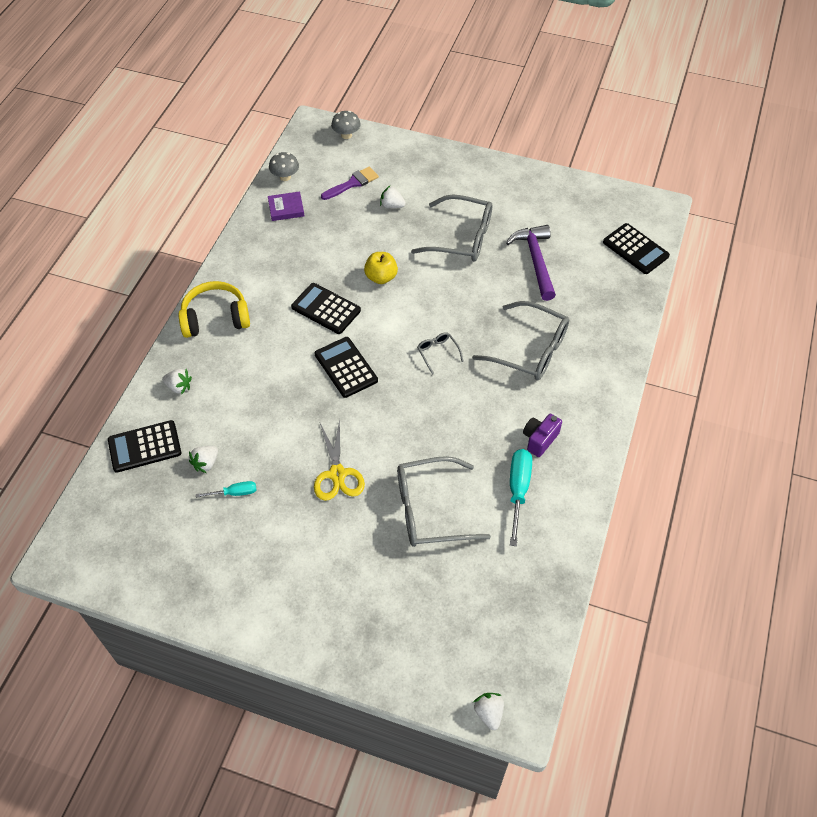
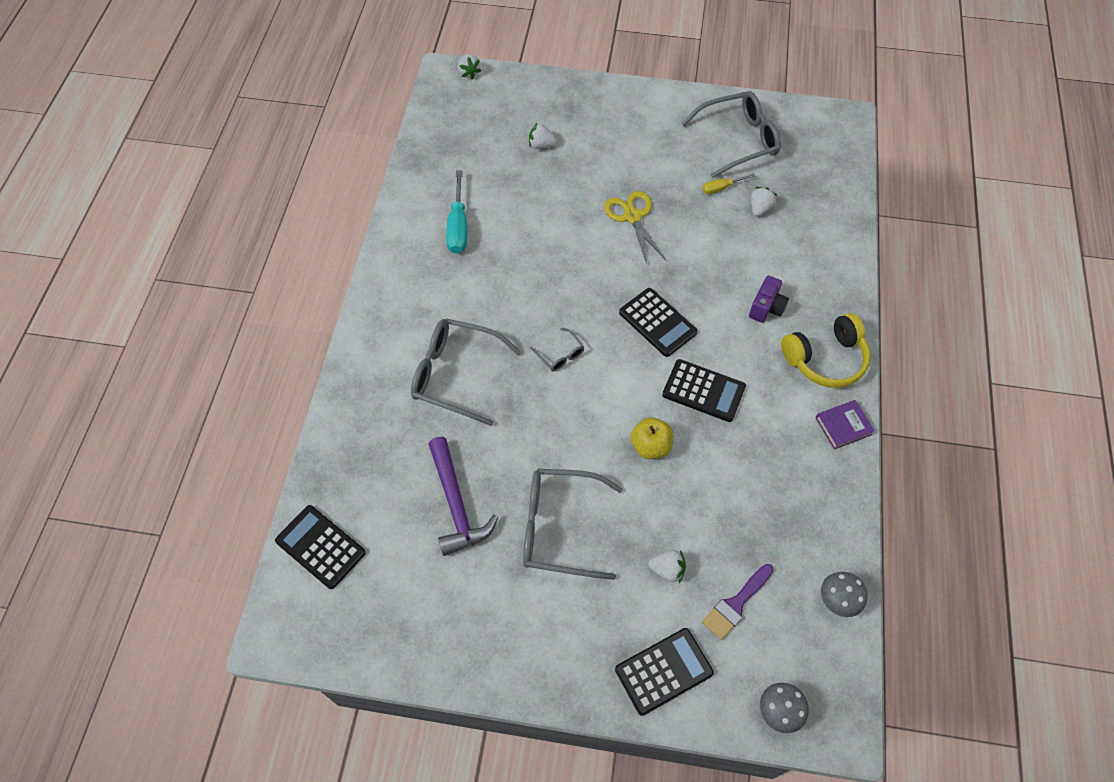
camera: 170 degrees right, 5 degrees up
(144, 447) = (825, 214): black calculator -> black calculator (663, 671)
(179, 387) = (824, 275): white strawberry -> white strawberry (541, 145)
(234, 493) = (721, 188): turquoise screwdriver -> yellow screwdriver
(286, 208) = (812, 539): purple book -> purple book (843, 426)
(430, 510) = (538, 199): grey glasses -> grey glasses (738, 140)
(539, 439) = (440, 276): purple camera -> purple camera (766, 308)

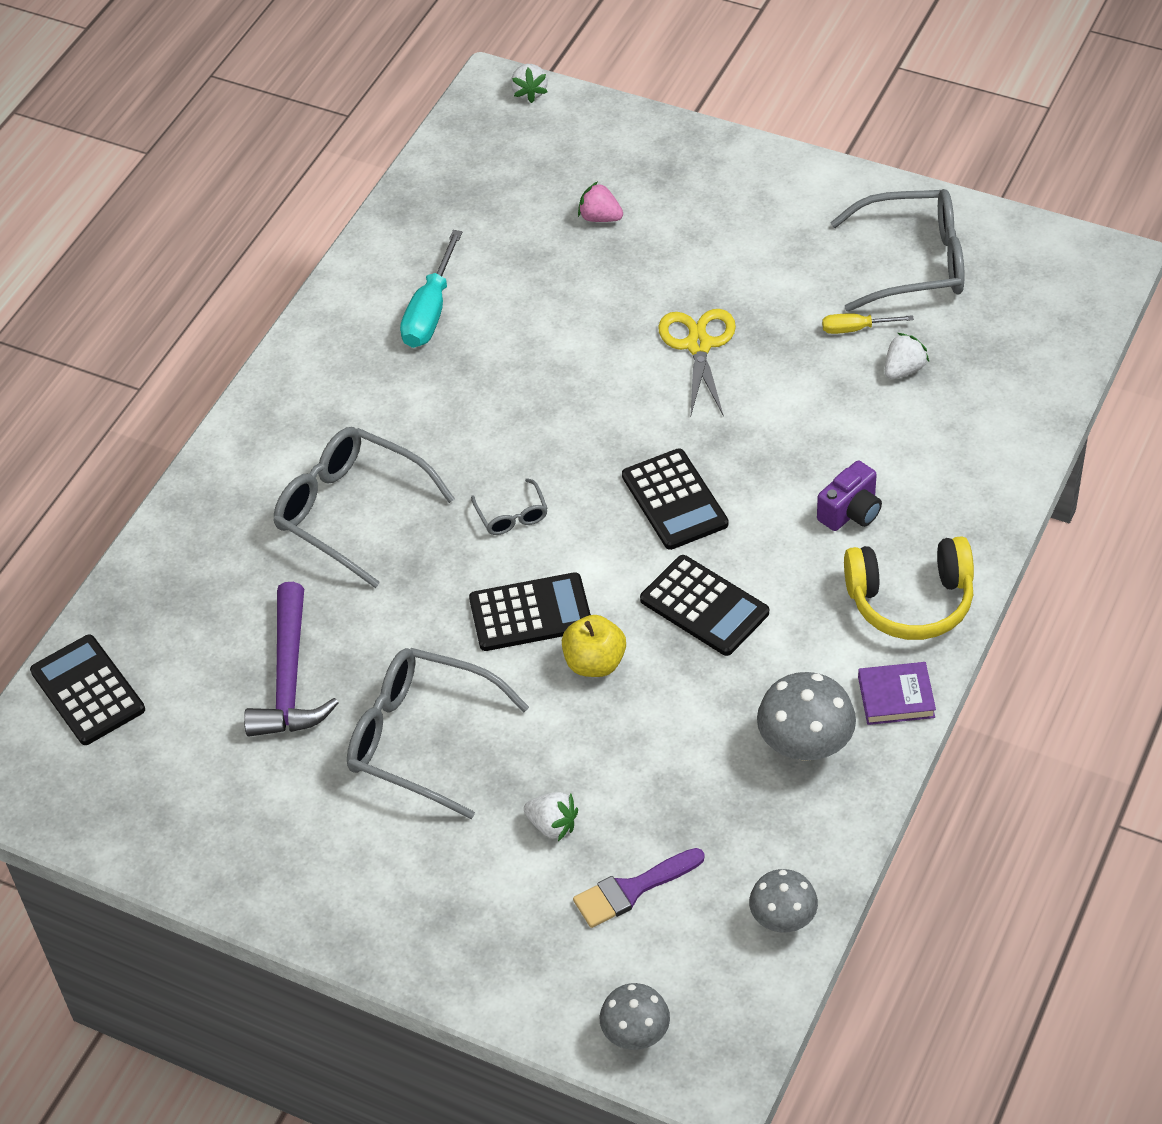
camera: 20 degrees right, 10 degrees down
(541, 145) = (600, 218): white strawberry -> pink strawberry
(663, 671) = (494, 947): black calculator -> black calculator (530, 613)
(802, 472) = (805, 745): none -> grey mushroom

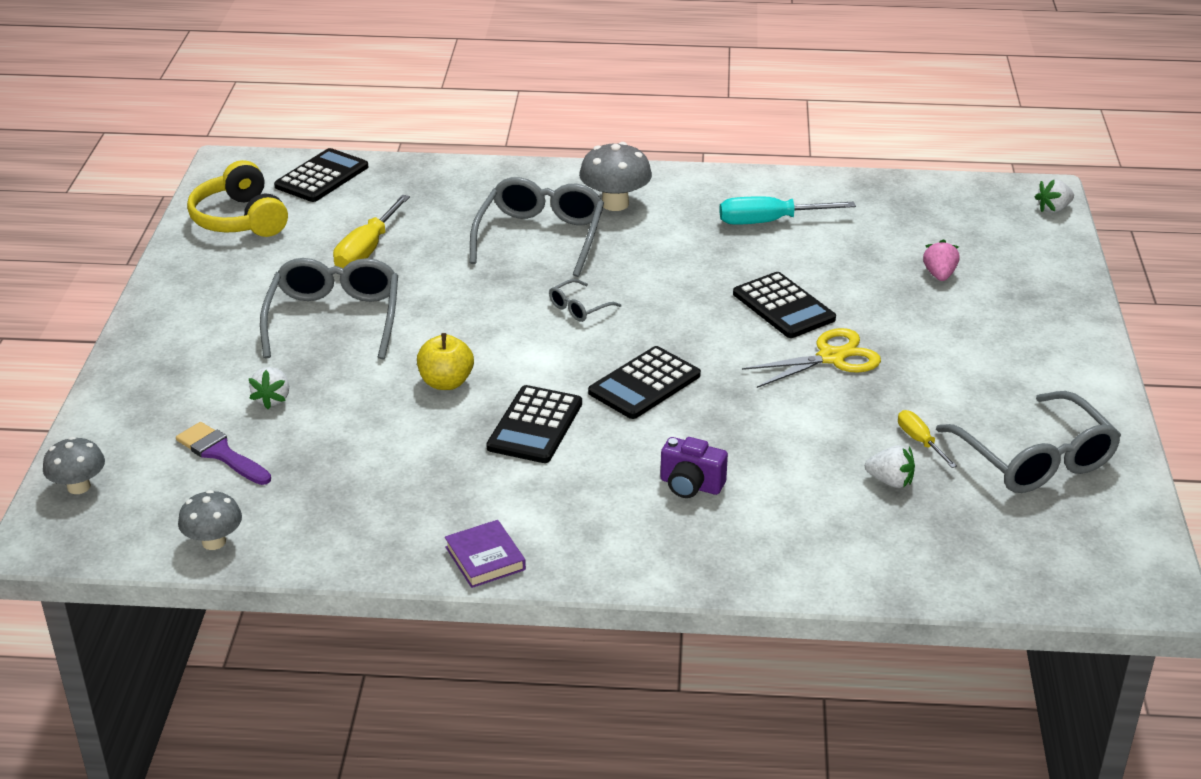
camera: 65 degrees right, 15 degrees down
(289, 679) = (367, 250): purple hammer -> yellow screwdriver
(530, 613) = (482, 340): black calculator -> black calculator (783, 306)
(805, 745) = (407, 515): grey mushroom -> grey mushroom (615, 204)
(910, 601) = (604, 544): yellow headphones -> yellow headphones (240, 219)

